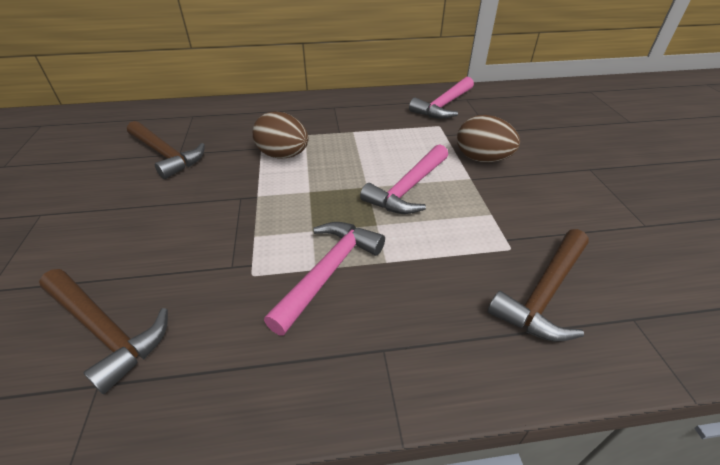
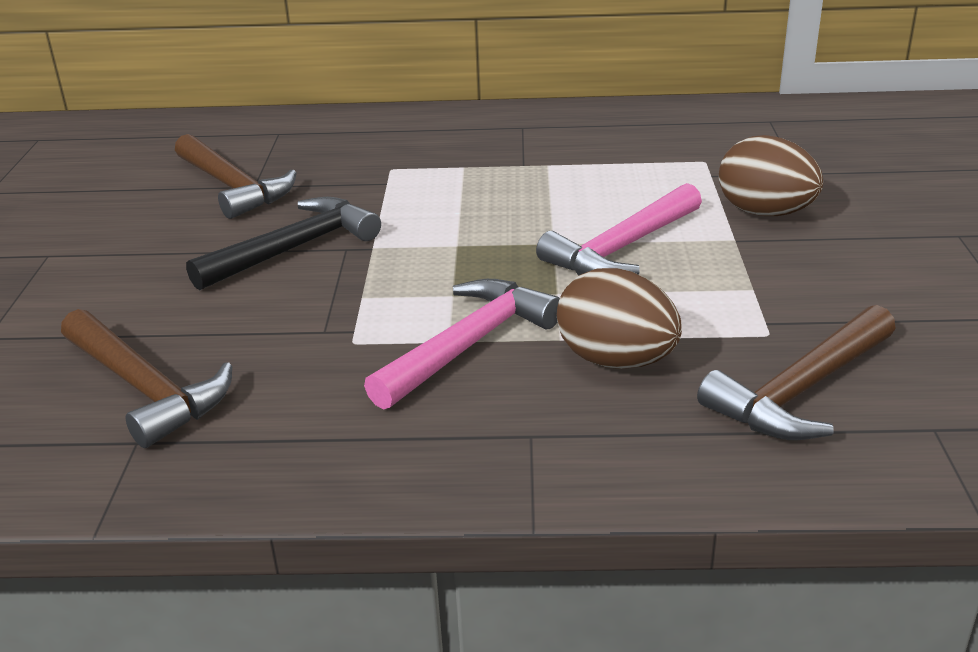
camera: 10 degrees right, 10 degrees down
(207, 200) = (294, 248): none -> black hammer
(283, 155) = (422, 194): brown egg -> brown egg (616, 361)
(443, 106) = (722, 130): pink hammer -> none

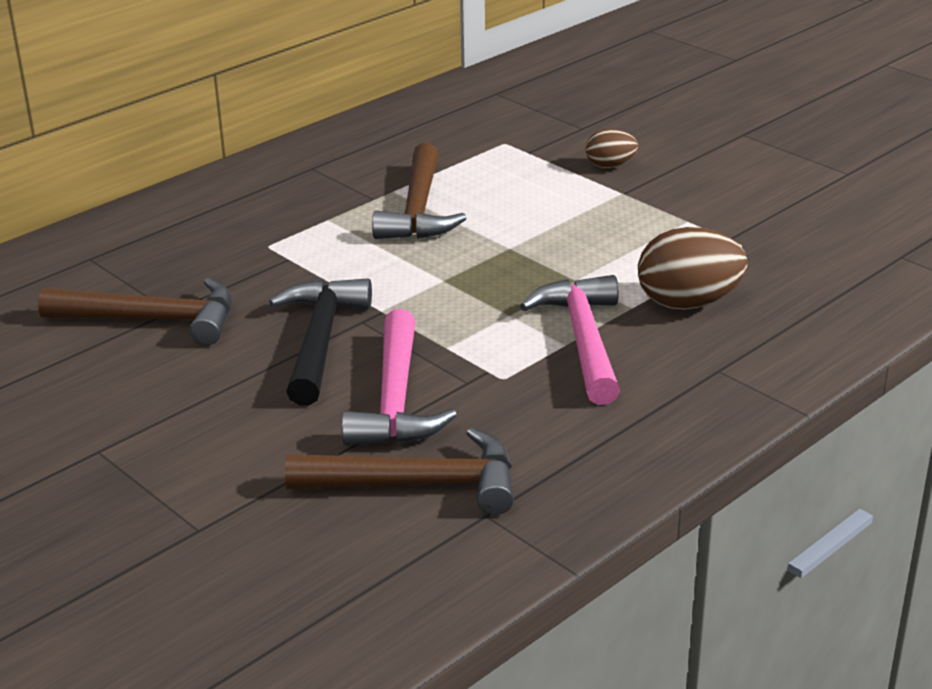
camera: 45 degrees left, 0 degrees up
(622, 249) = (563, 231): pink hammer -> pink hammer (396, 400)
(765, 213) = (610, 166): brown egg -> brown egg, size x0.56
(801, 391) = (811, 269): brown hammer -> brown hammer (418, 210)

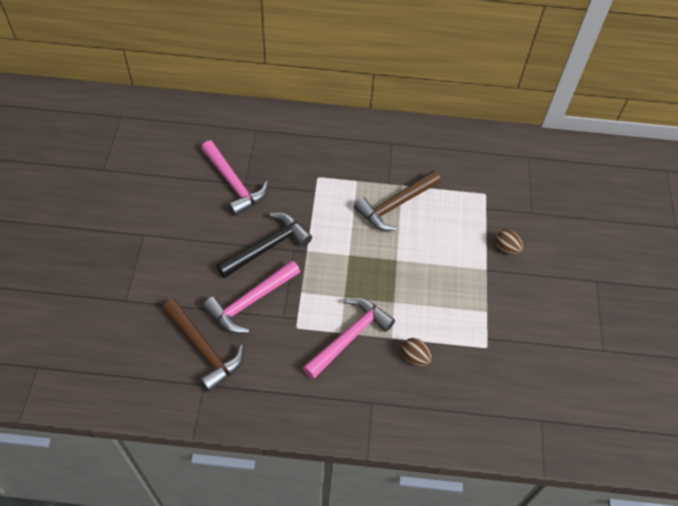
camera: 45 degrees right, 25 degrees up
(153, 320) = (234, 184): brown hammer -> pink hammer
(688, 303) = (415, 357): brown egg -> brown egg, size x0.56

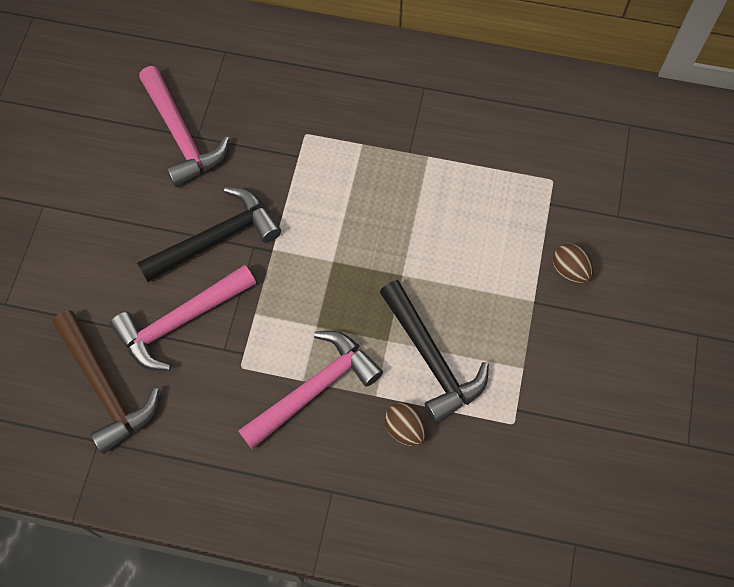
camera: 10 degrees right, 10 degrees up
(395, 205) = (413, 188): brown hammer -> none
(425, 311) = (432, 359): none -> black hammer

